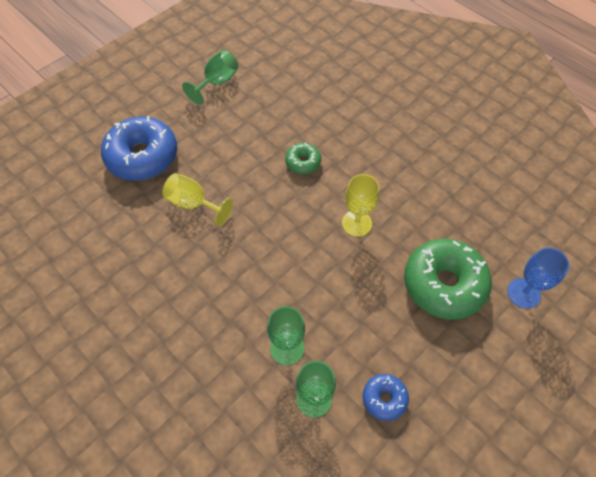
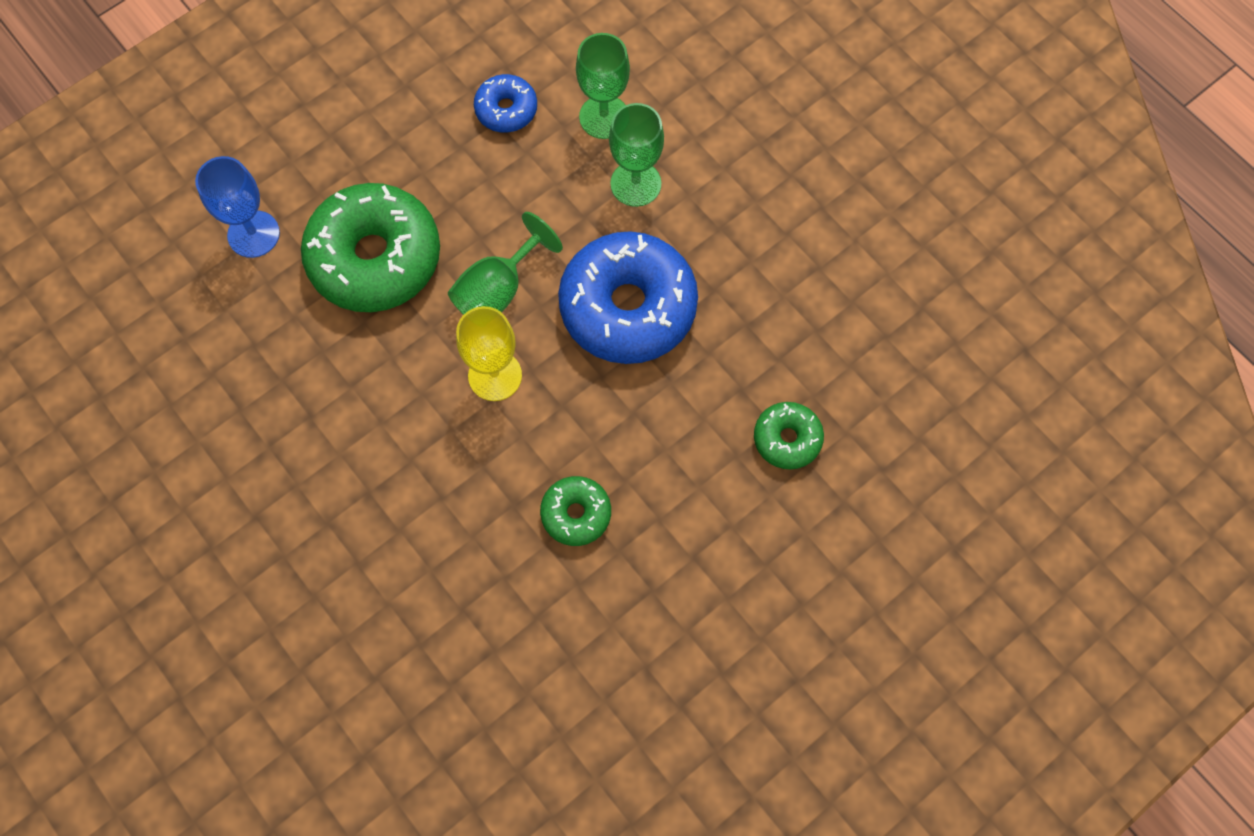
camera: 175 degrees left, 10 degrees up
(142, 156) = (895, 555): blue donut -> blue donut (628, 307)
(193, 204) = (787, 439): yellow goblet -> green donut
(217, 82) = (749, 751): green goblet -> green goblet (498, 290)

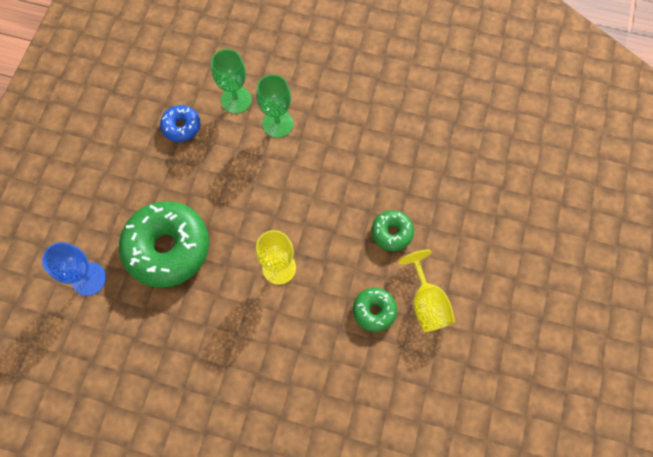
camera: 35 degrees left, 0 degrees up
(498, 290) = (247, 222): green goblet -> none
(628, 307) = (320, 188): blue donut -> none
(654, 551) = (426, 303): none -> yellow goblet
(787, 439) = (447, 203): green donut -> green donut (391, 232)

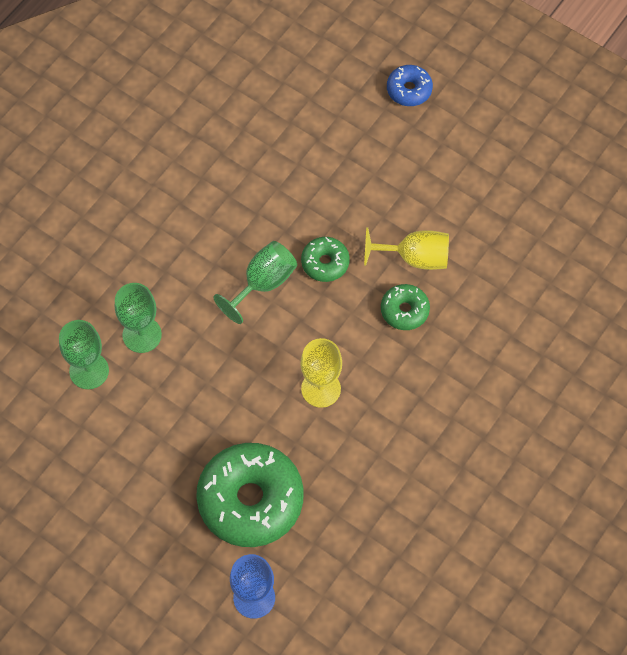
camera: 70 degrees left, 5 degrees down
(181, 127) = (98, 443): blue donut -> blue donut (409, 90)
(354, 192) = (263, 283): none -> green goblet

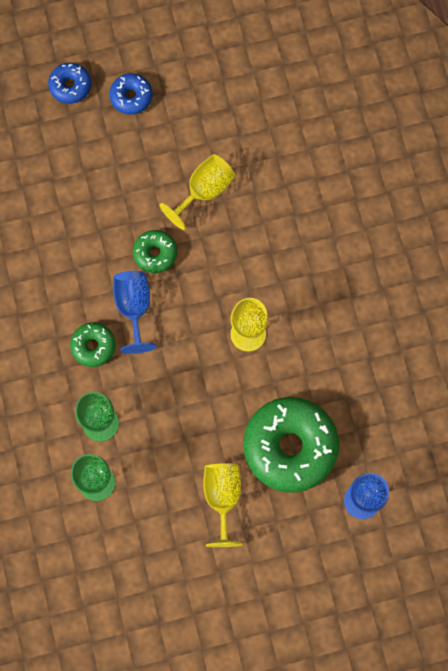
camera: 50 degrees left, 10 degrees up
(158, 480) = (222, 498): none -> yellow goblet
(263, 283) = (134, 308): green goblet -> blue goblet
(404, 310) = (238, 231): green donut -> green donut (93, 346)
(443, 140) = (131, 97): none -> blue donut

